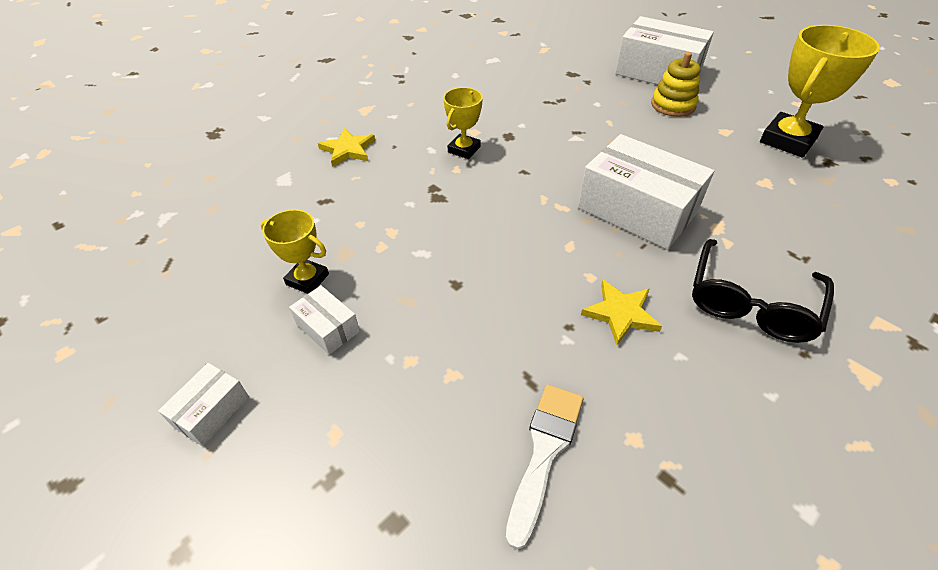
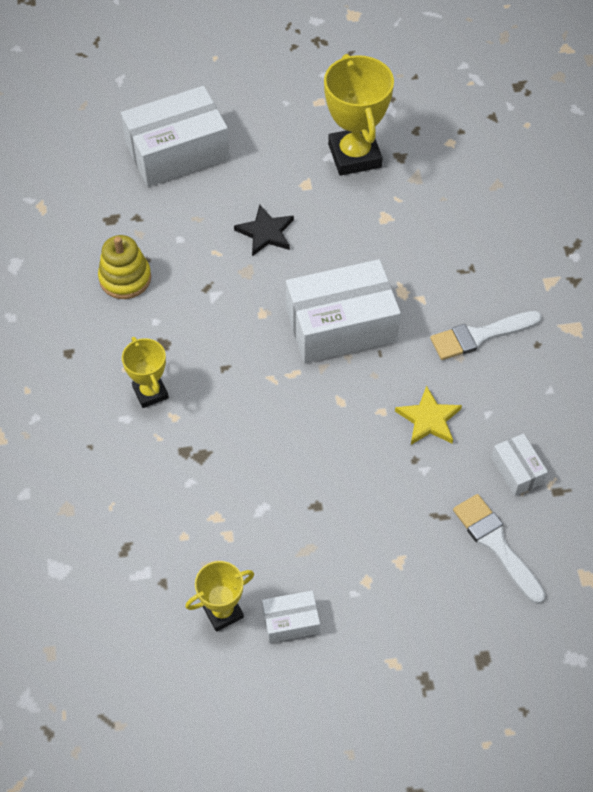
camera: 55 degrees left, 10 degrees up
(211, 411) = (313, 738): white box -> white box (517, 470)
(348, 150) = (59, 489): yellow star -> none
(658, 134) = (265, 232): none -> black star
(673, 105) = (237, 187): yellow stacking toy -> yellow stacking toy (125, 278)
(751, 303) = (480, 336): black glasses -> white brush

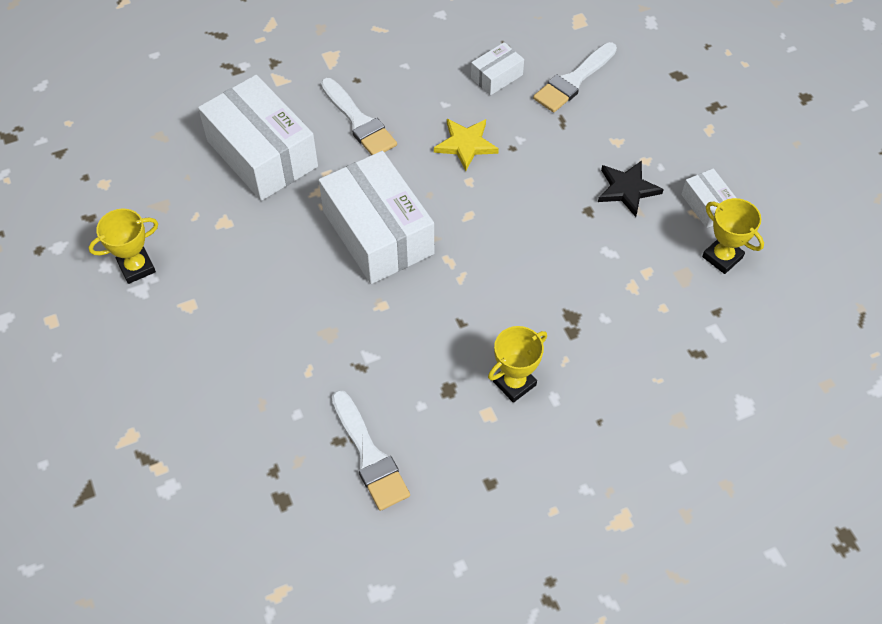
camera: 105 degrees left, 0 degrees up
(125, 278) = (369, 455): yellow stacking toy -> white brush
(177, 152) = (157, 456): white box -> white box (262, 154)
(265, 232) = (269, 328): black star -> black star (627, 189)
(354, 156) = (136, 267): yellow trophy -> yellow trophy, size x0.57

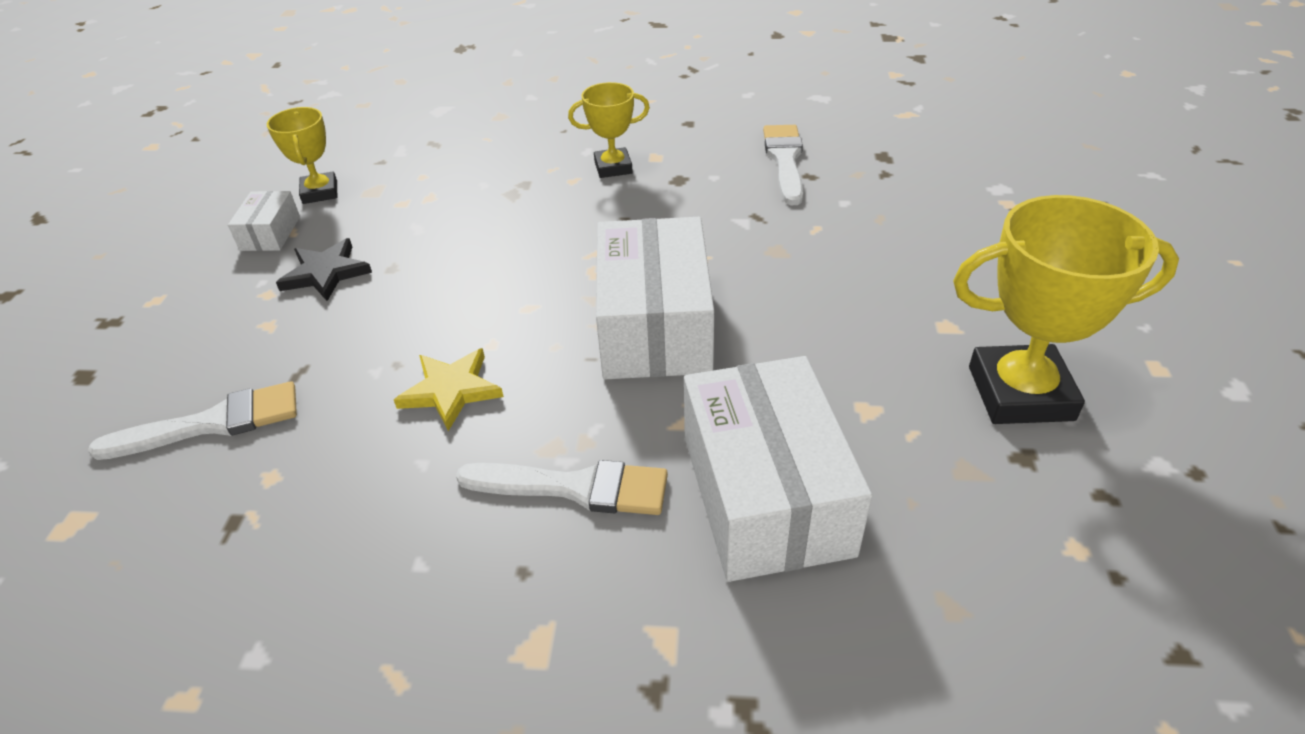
camera: 150 degrees left, 15 degrees down
(136, 267) = (1020, 393): yellow trophy -> yellow trophy, size x1.76
(359, 121) = (575, 487): white brush -> white brush turned 105 degrees clockwise
(496, 76) = (303, 476): white box -> none

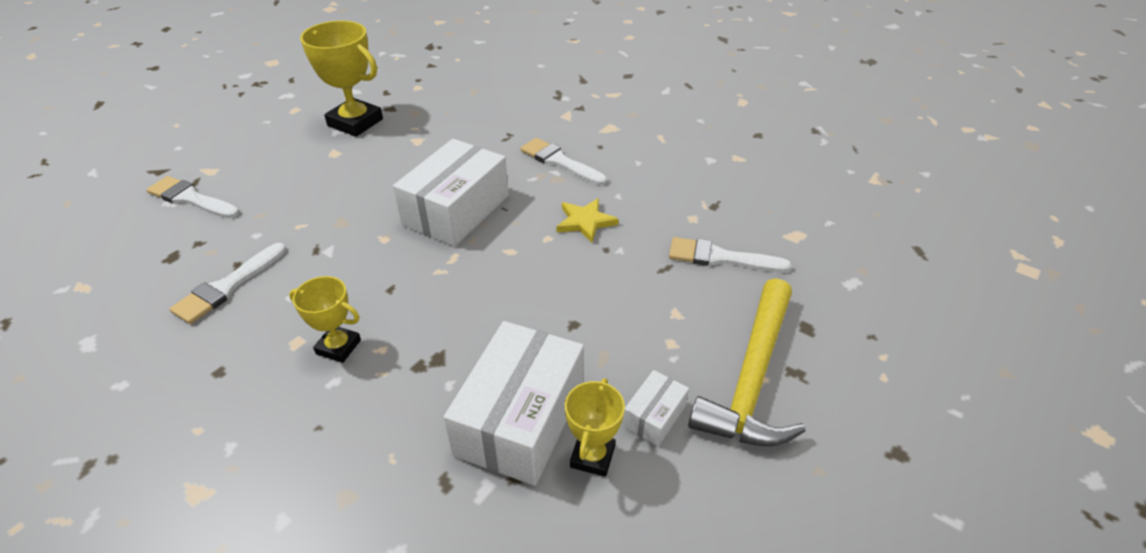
camera: 150 degrees left, 0 degrees up
(164, 298) = (752, 378): none -> yellow hammer
(326, 273) = (622, 343): black star -> none
(766, 494) = (491, 133): white box -> white box (520, 419)
(986, 200) = (191, 199): none -> white brush

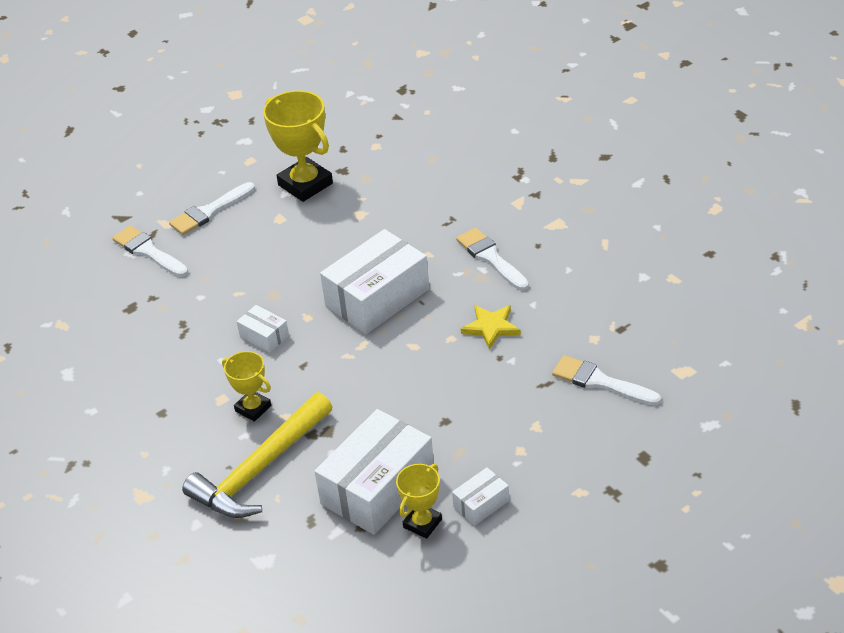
camera: 20 degrees right, 0 degrees up
(227, 286) = (173, 342): white brush -> white brush (209, 211)
(338, 264) = (264, 336): none -> white box
(752, 378) = (574, 489): yellow hammer -> yellow hammer (260, 469)

